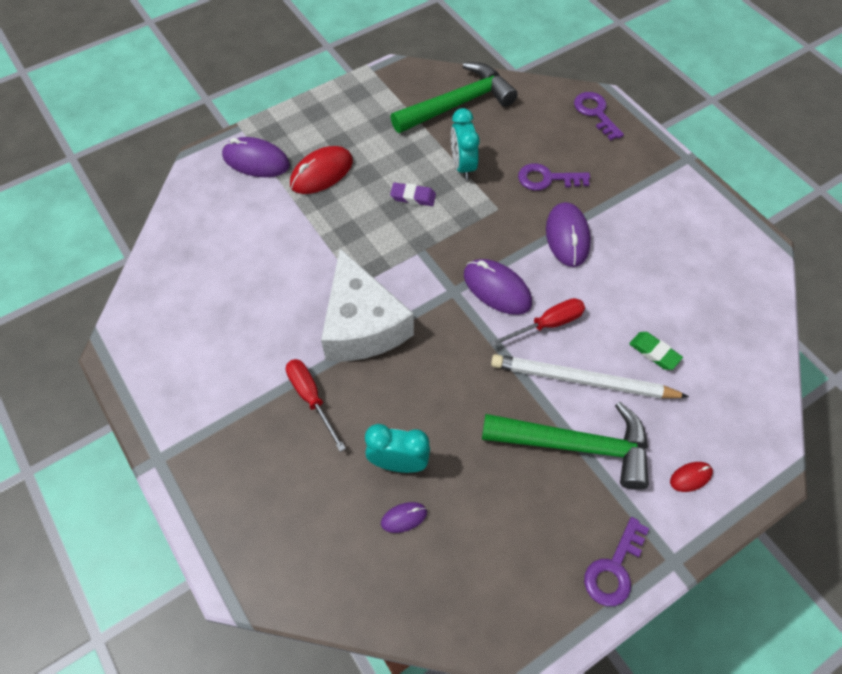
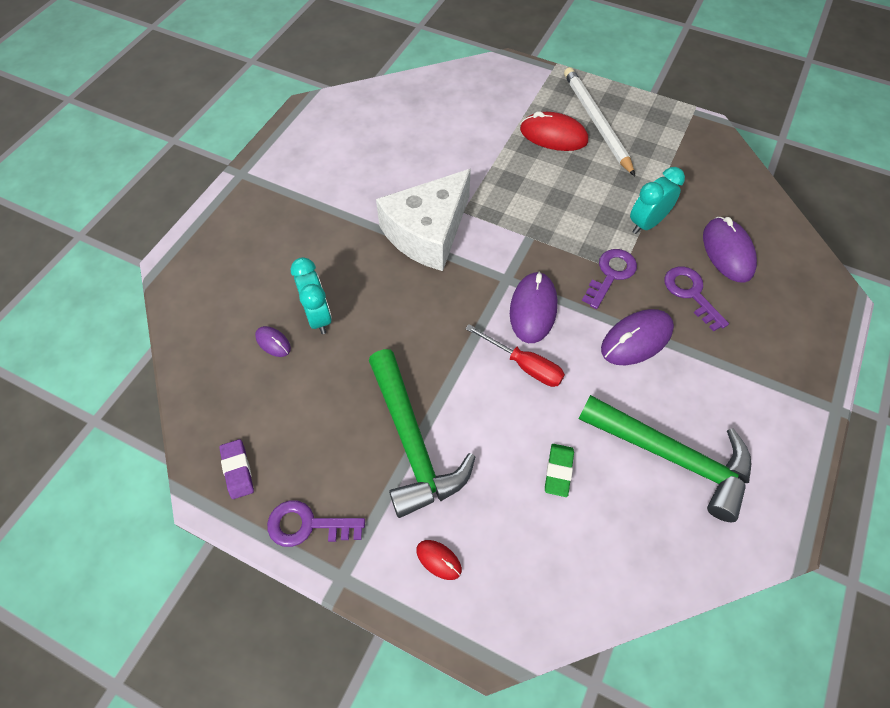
camera: 60 degrees right, 0 degrees up
(256, 161) = (530, 92): purple mouse -> purple mouse (727, 252)
(311, 398) = (341, 233): red screwdriver -> none
(413, 197) = (581, 205): purple eraser -> purple eraser (238, 470)
(458, 104) = (714, 187): green hammer -> green hammer (672, 457)
(582, 380) = (484, 420): white pencil -> white pencil (596, 122)
(595, 113) = (814, 298): purple key -> purple key (611, 274)

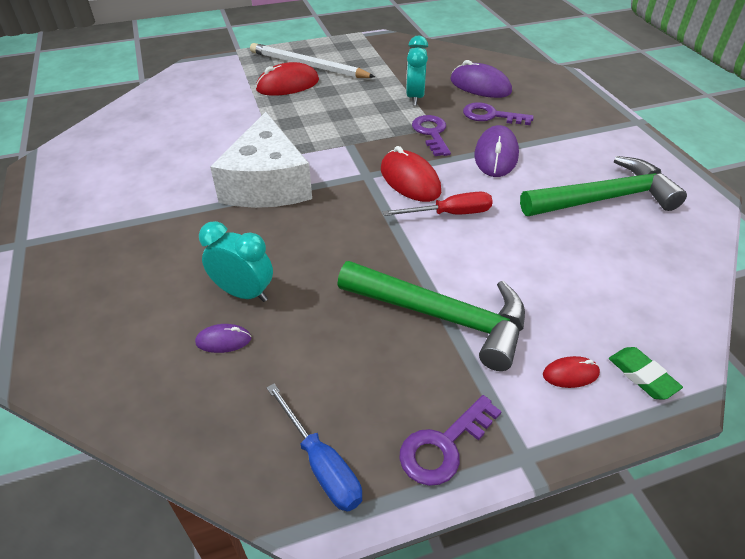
camera: 45 degrees left, 15 degrees down
(238, 470) = (321, 464): purple eraser -> blue screwdriver
(533, 309) = (410, 180): purple mouse -> red mouse
(558, 471) = (559, 255): green eraser -> green eraser (642, 376)

